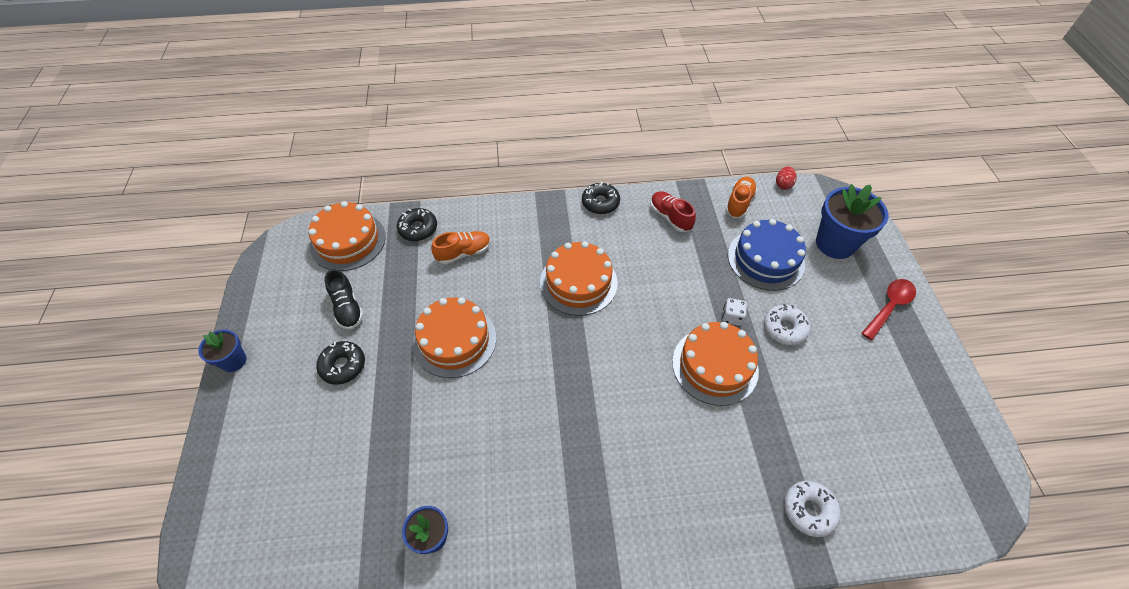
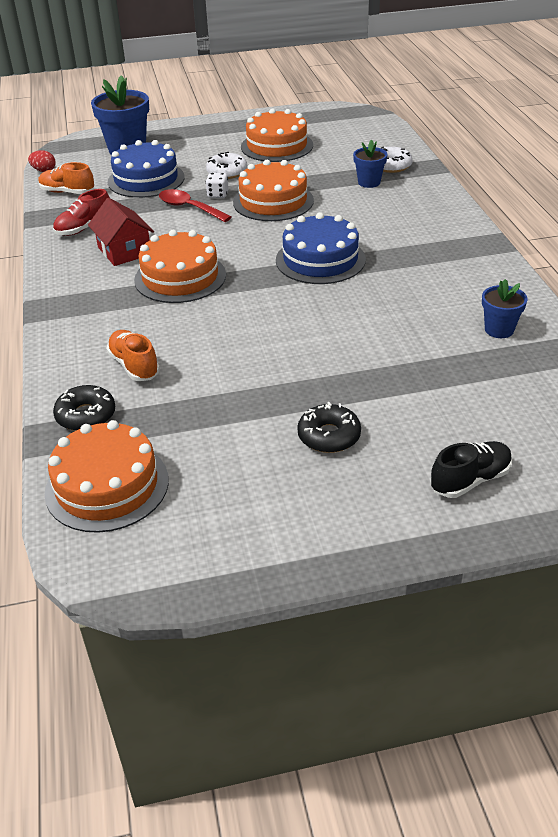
camera: 95 degrees left, 15 degrees down
(234, 361) = (348, 553): blue flower pot -> blue flower pot (369, 182)
(347, 308) = (236, 454): black shoe -> black shoe (470, 480)
(454, 340) = (273, 351): orange cake -> orange cake (277, 146)
(590, 394) = (320, 260): none -> blue cake
(600, 203) = (54, 272): black donut -> none
(628, 245) = (124, 251): none -> red house
(889, 306) = (198, 132): red spoon -> red spoon (189, 208)

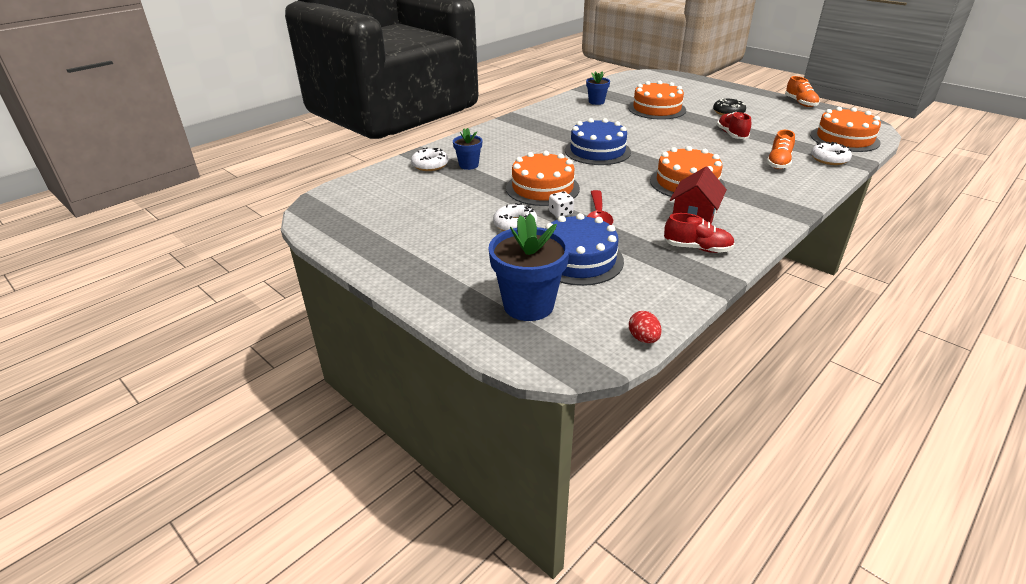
camera: 125 degrees left, 5 degrees down
(67, 192) = (660, 292): orange shoe -> orange shoe (800, 103)
(86, 415) = (829, 159): black donut -> white donut
(249, 383) = (731, 135): none -> red shoe
(277, 146) = (434, 221): orange cake -> orange cake (656, 109)
(470, 480) = (702, 89): black shoe -> none

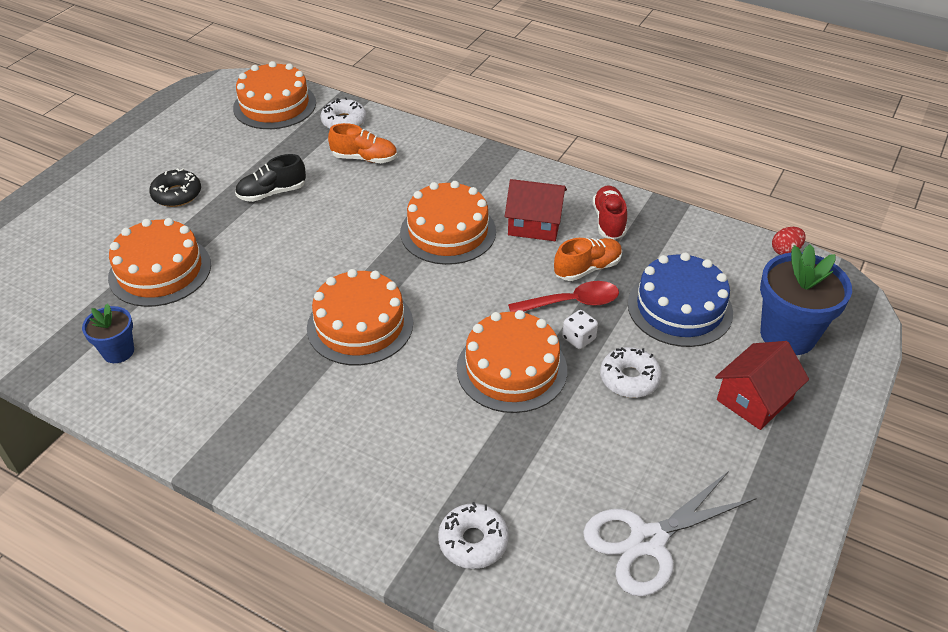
camera: 105 degrees left, 10 degrees up
(393, 208) = (648, 541): none -> white scissors
(468, 165) = (457, 481): blue flower pot -> none
(470, 269) = (754, 399): none -> red house
(597, 151) = (360, 325): blue cake -> orange cake
(731, 135) = (272, 193): red shoe -> black shoe
(800, 103) = (134, 128): orange shoe -> orange shoe (587, 268)

